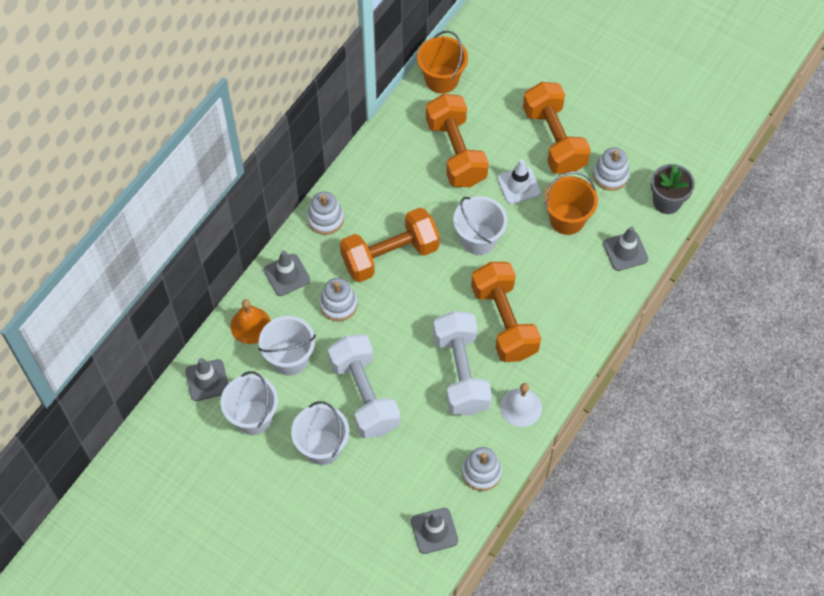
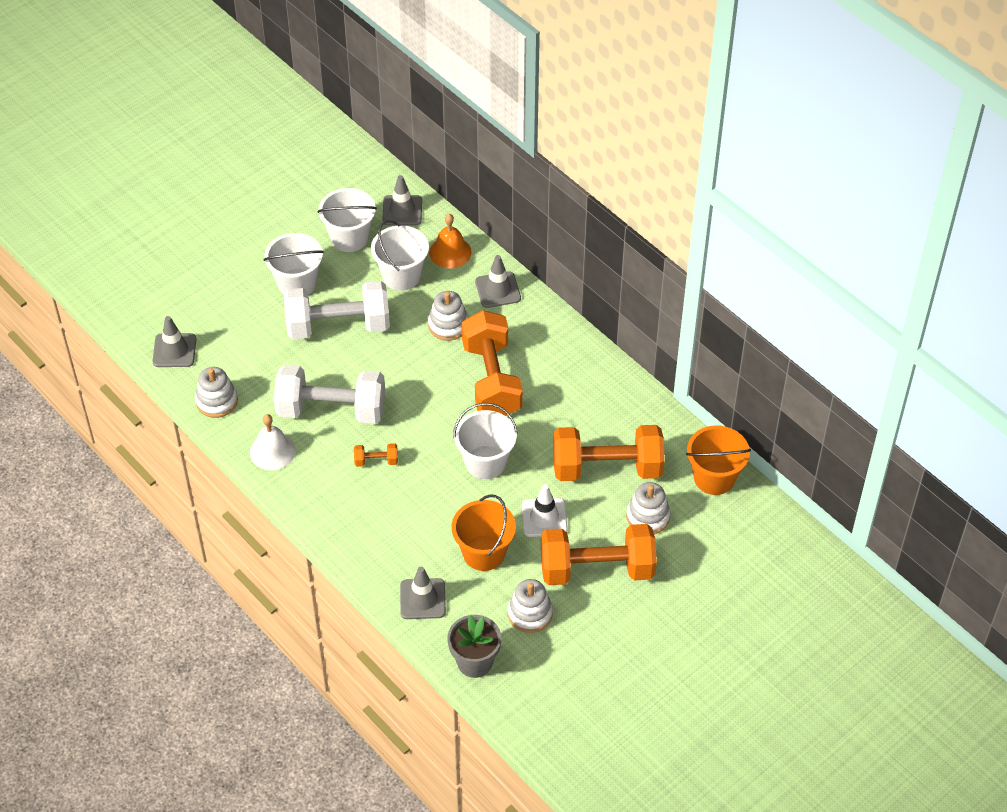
camera: 105 degrees right, 10 degrees down
(325, 219) = (555, 334): white stacking toy -> white stacking toy (648, 517)
(504, 321) = (376, 461): orange dumbbell -> orange dumbbell, size x0.40

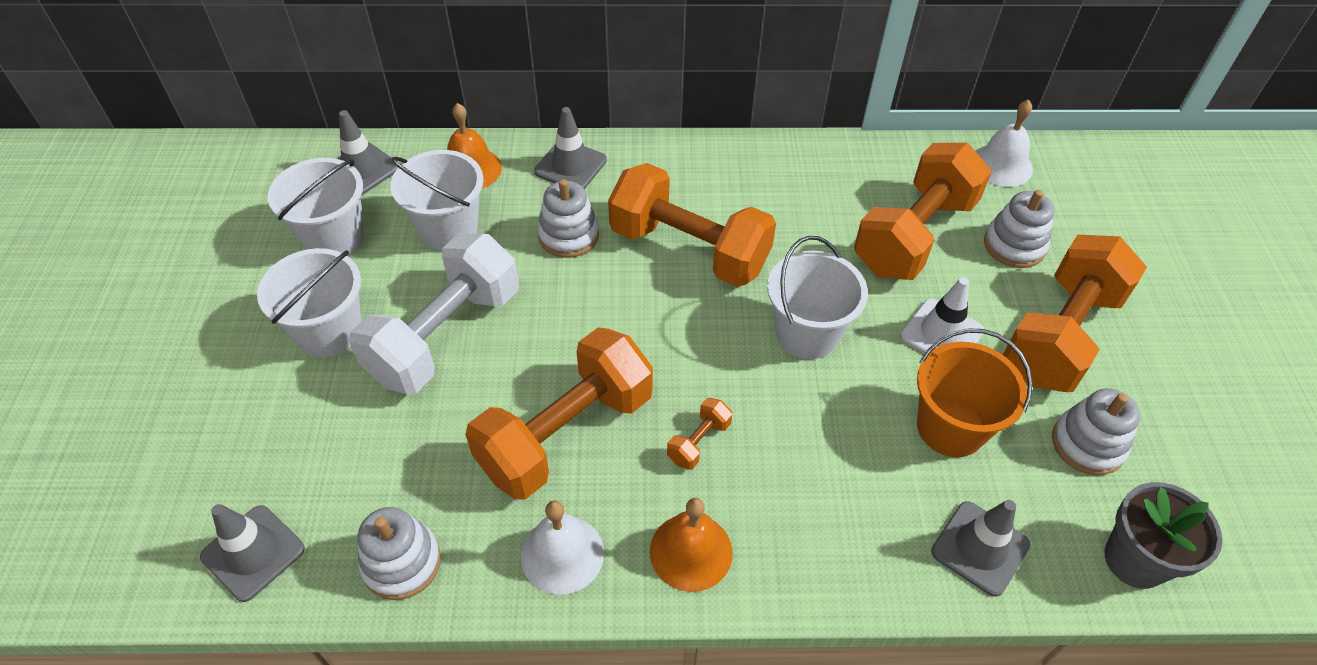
camera: 50 degrees left, 0 degrees up
(317, 494) = (691, 551): none -> orange bell
(331, 409) = (566, 433): white dumbbell -> orange dumbbell
(714, 478) = (1001, 165): orange bucket -> white bell

